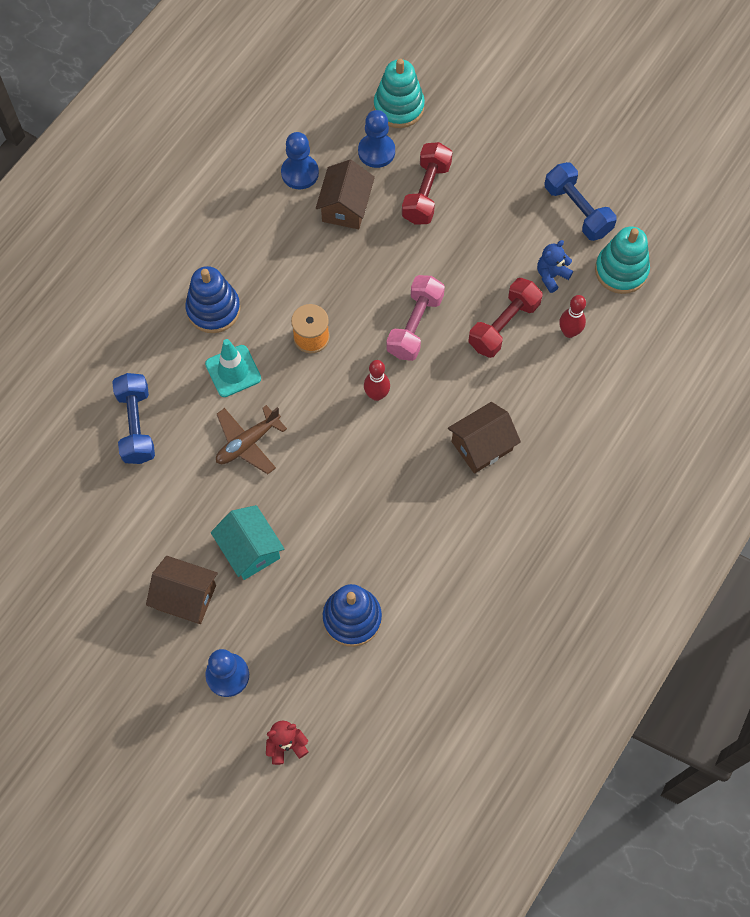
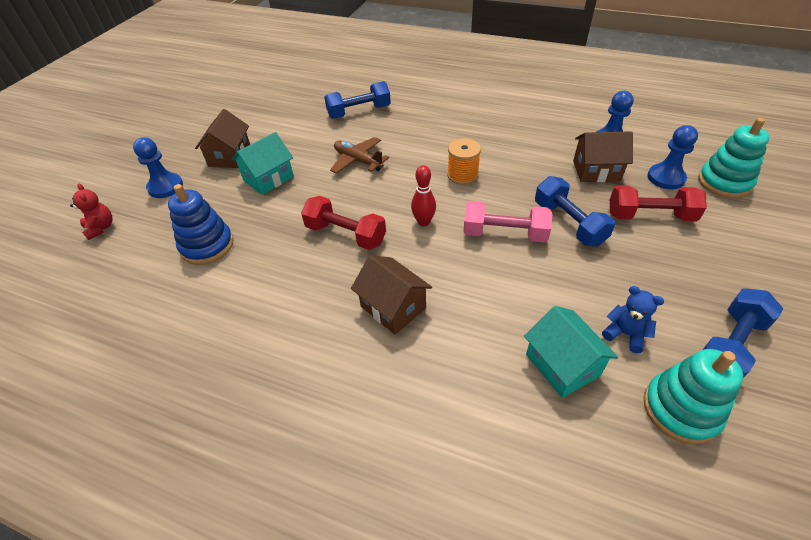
camera: 80 degrees right, 20 degrees down
(213, 309) = (463, 125): blue stacking toy -> none
(233, 371) = (416, 143): turquoise traffic cone -> none
(416, 264) = (569, 223): none -> blue dumbbell
(503, 325) = (539, 301): red dumbbell -> red dumbbell (345, 234)
(569, 332) = (562, 365): red bowling pin -> turquoise house

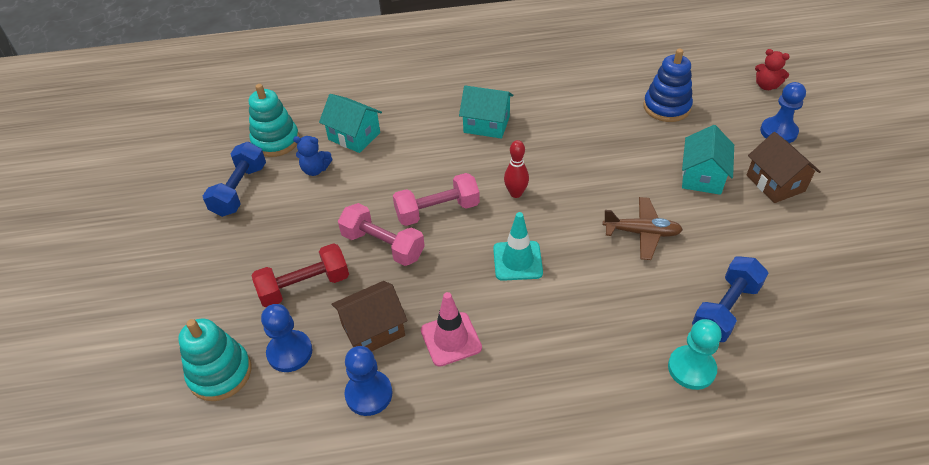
camera: 150 degrees right, 0 degrees up
(345, 234) = (571, 157): red dumbbell -> none
(393, 307) = (486, 124): brown house -> turquoise house
(408, 98) = (691, 368): none -> turquoise pawn
(462, 175) = (517, 261): orange spool -> turquoise traffic cone
(540, 149) = (451, 339): none -> pink traffic cone
(569, 223) = (383, 245): blue dumbbell -> pink dumbbell

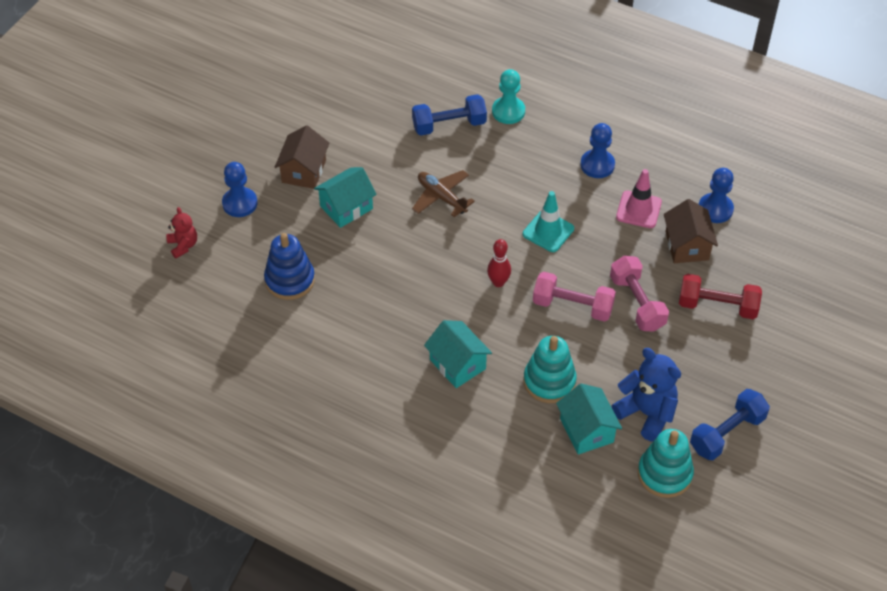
camera: 145 degrees left, 5 degrees up
(220, 373) = (808, 278): turquoise stacking toy -> turquoise stacking toy (549, 381)
(290, 352) = (753, 264): blue pawn -> blue pawn (597, 165)
(315, 170) = (646, 413): blue teddy bear -> blue teddy bear, size x1.73
(373, 330) = (687, 245): brown house -> brown house turned 75 degrees clockwise

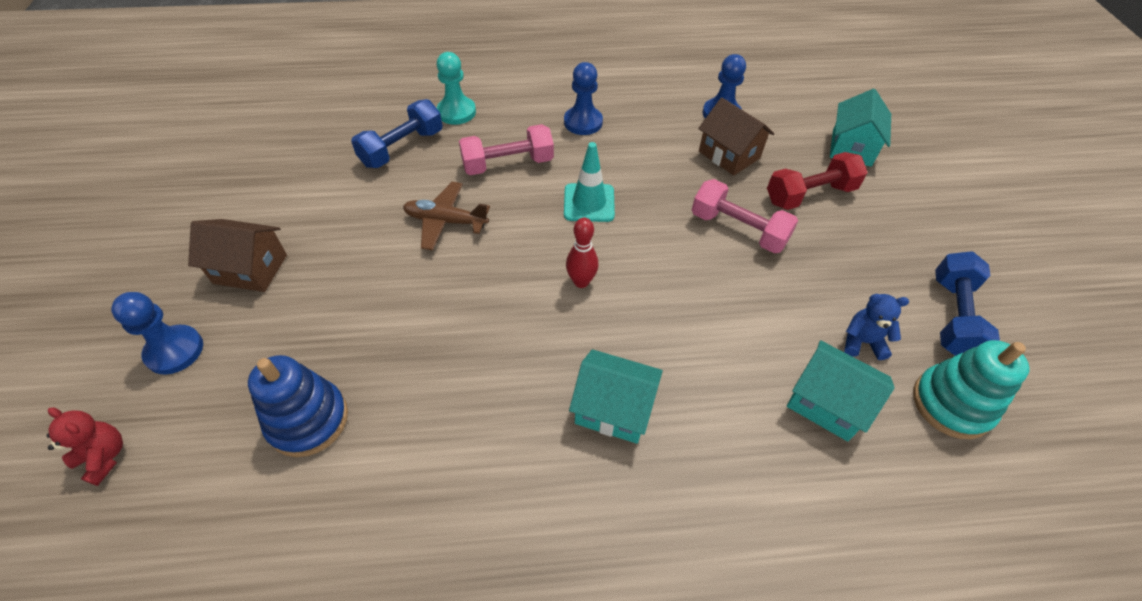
camera: 35 degrees left, 0 degrees up
(304, 171) = (250, 269): brown house -> brown house turned 60 degrees counterclockwise
(346, 207) = (334, 286): turquoise house -> turquoise house (851, 147)
(549, 381) = (733, 366): turquoise stacking toy -> none
(572, 306) = (680, 266): pink dumbbell -> pink dumbbell (508, 164)
(638, 210) = (656, 143): pink traffic cone -> none
(646, 413) = (862, 342): blue teddy bear -> blue teddy bear, size x0.58

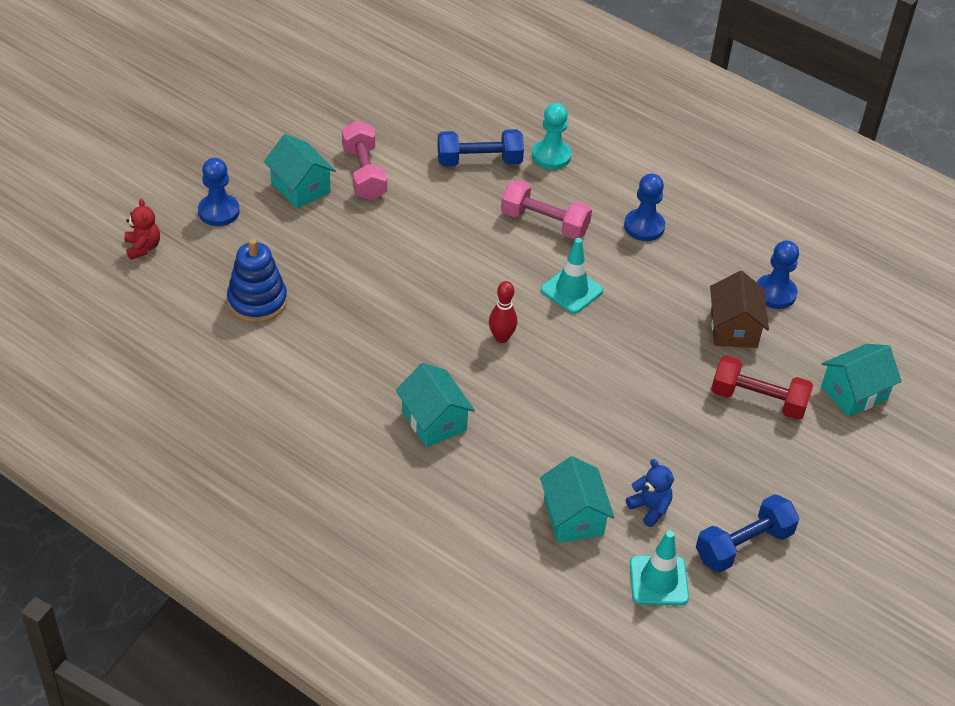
camera: 40 degrees right, 5 degrees down
(250, 269) = (300, 187): brown house -> turquoise house
(446, 221) = (454, 236): brown plane -> none
(738, 229) = (662, 383): pink dumbbell -> pink dumbbell (364, 173)
(951, 404) = (658, 580): turquoise stacking toy -> turquoise traffic cone

